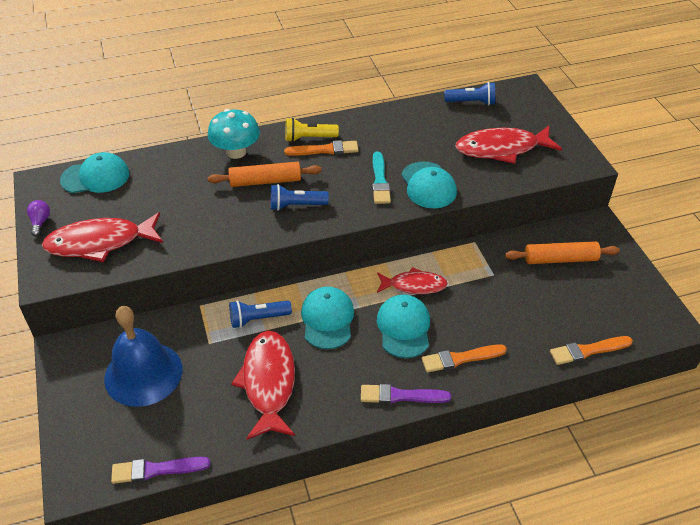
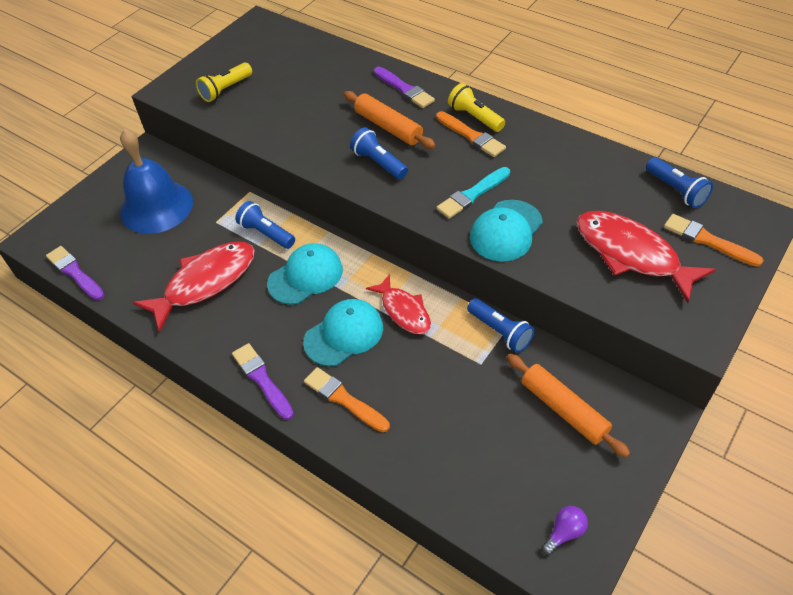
camera: 55 degrees right, 5 degrees up
(40, 222) = (218, 50): purple light bulb -> purple light bulb (564, 533)
(95, 177) = (291, 42): turquoise cap -> none
(100, 243) = (226, 90): red fish -> yellow flashlight
(236, 152) = (404, 89): turquoise mushroom -> purple brush
(477, 250) = (500, 331): none -> blue flashlight
(588, 351) = (452, 506): orange brush -> orange brush (708, 240)

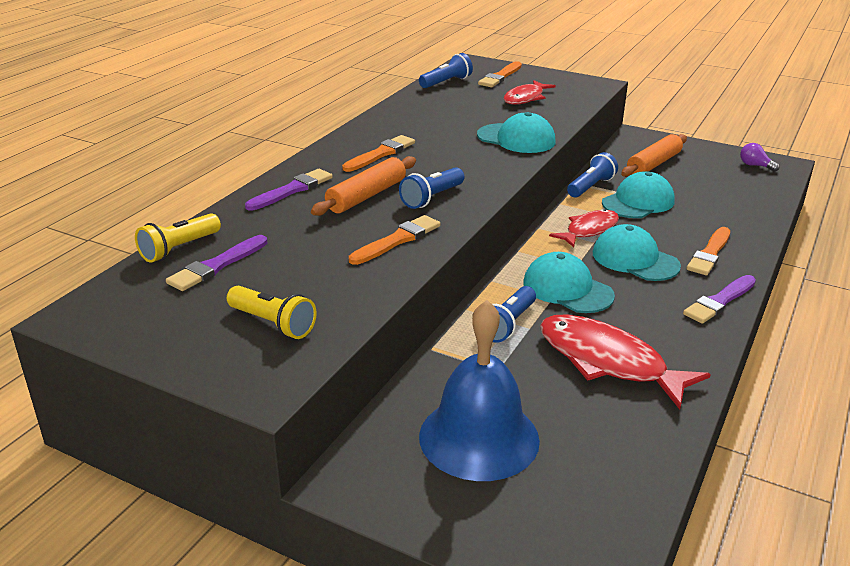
camera: 100 degrees left, 20 degrees down
(75, 273) = (646, 501): purple brush -> purple brush (217, 266)
(313, 141) = (397, 240): none -> orange brush
(461, 367) = (638, 202): none -> turquoise cap
(472, 194) = (472, 152): turquoise brush -> none
(475, 117) = (349, 153): yellow flashlight -> yellow flashlight (179, 249)
(631, 254) = (525, 98): red fish -> red fish, size x0.62

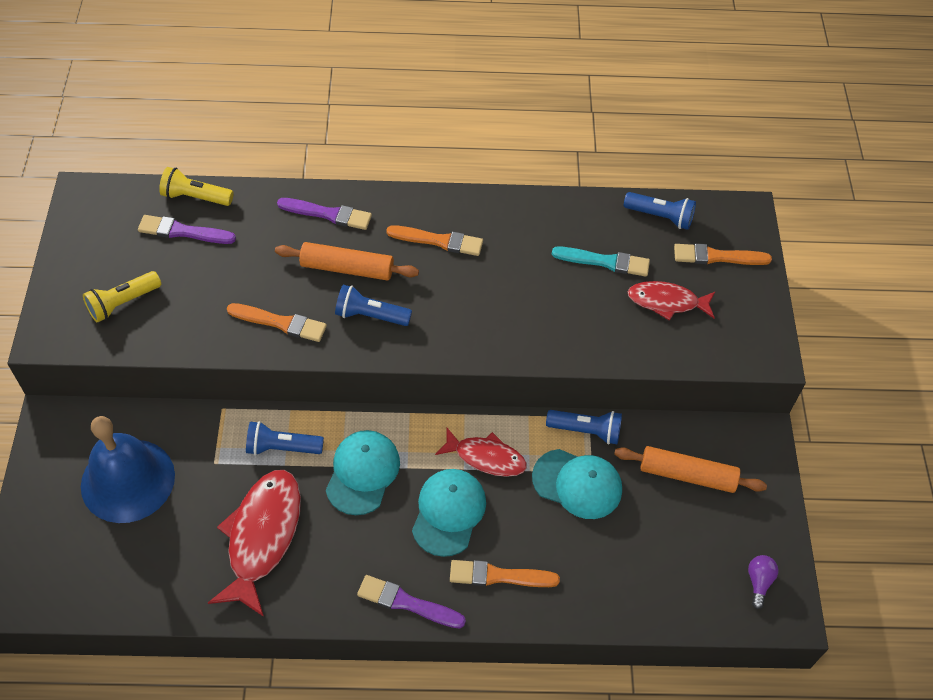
camera: 60 degrees right, 25 degrees up
(273, 324) = (123, 303): yellow flashlight -> yellow flashlight turned 45 degrees clockwise
(468, 106) = (605, 262): none -> turquoise brush
(516, 139) = (546, 332): turquoise cap -> none

